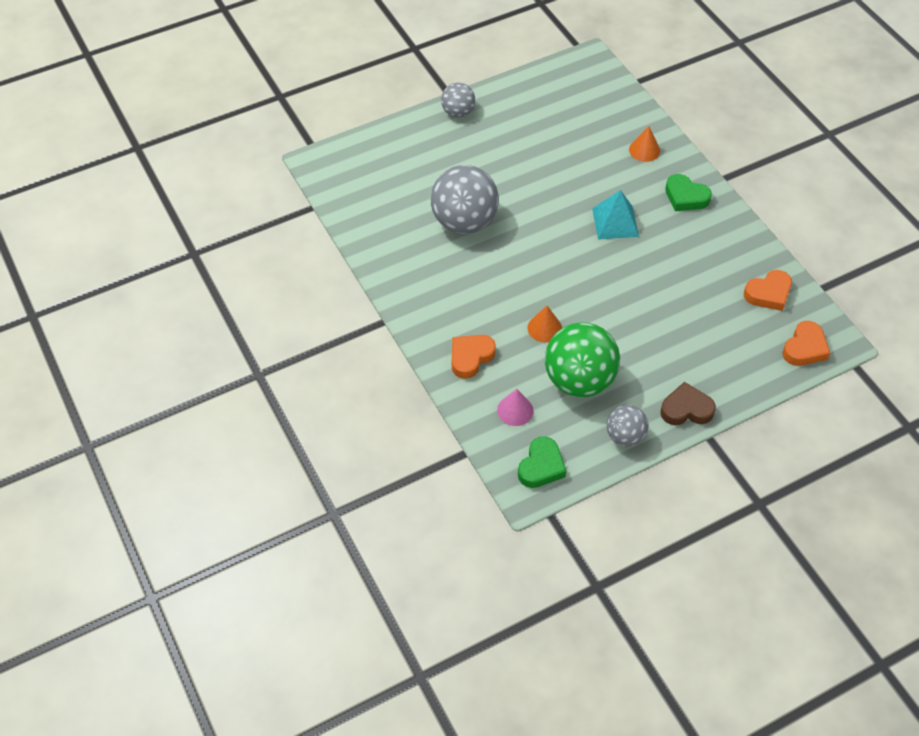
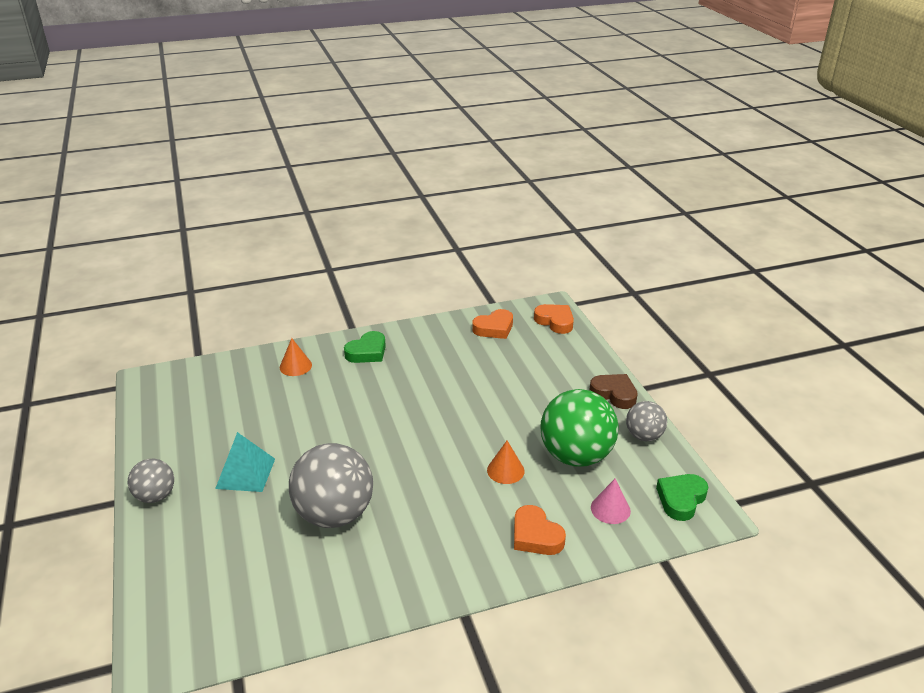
camera: 80 degrees left, 20 degrees down
(541, 466) = (681, 499): green heart -> green heart turned 90 degrees counterclockwise
(615, 222) = (381, 400): turquoise pyramid -> turquoise pyramid (246, 473)
(686, 409) = (614, 394): brown heart -> brown heart turned 120 degrees clockwise
(768, 293) = (494, 328): orange heart -> orange heart turned 75 degrees clockwise

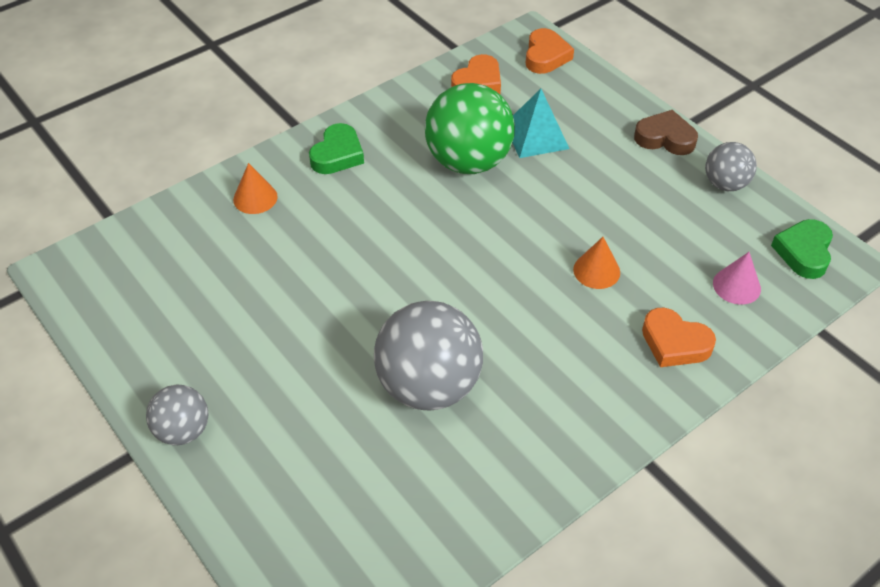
camera: 20 degrees left, 15 degrees up
(246, 473) = (283, 365): turquoise pyramid -> turquoise pyramid (536, 136)
(555, 321) = (546, 56): orange heart -> orange heart turned 75 degrees clockwise
(576, 456) = (665, 230): green ball -> green ball (468, 162)

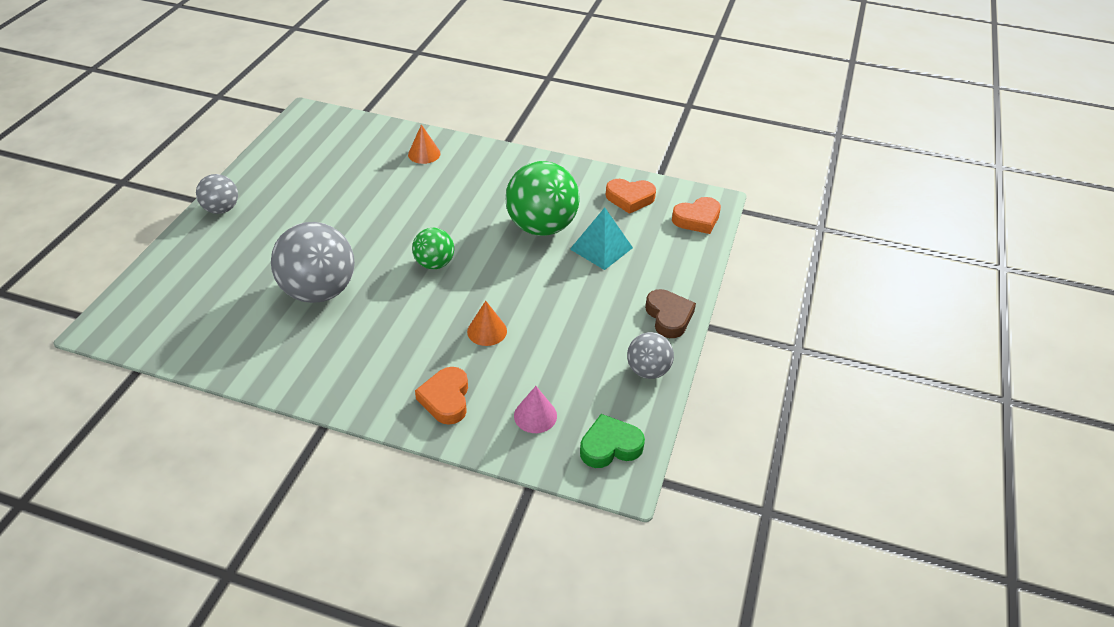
camera: 55 degrees right, 5 degrees down
(337, 154) = (493, 168): green heart -> none
(460, 268) = (434, 264): none -> green ball

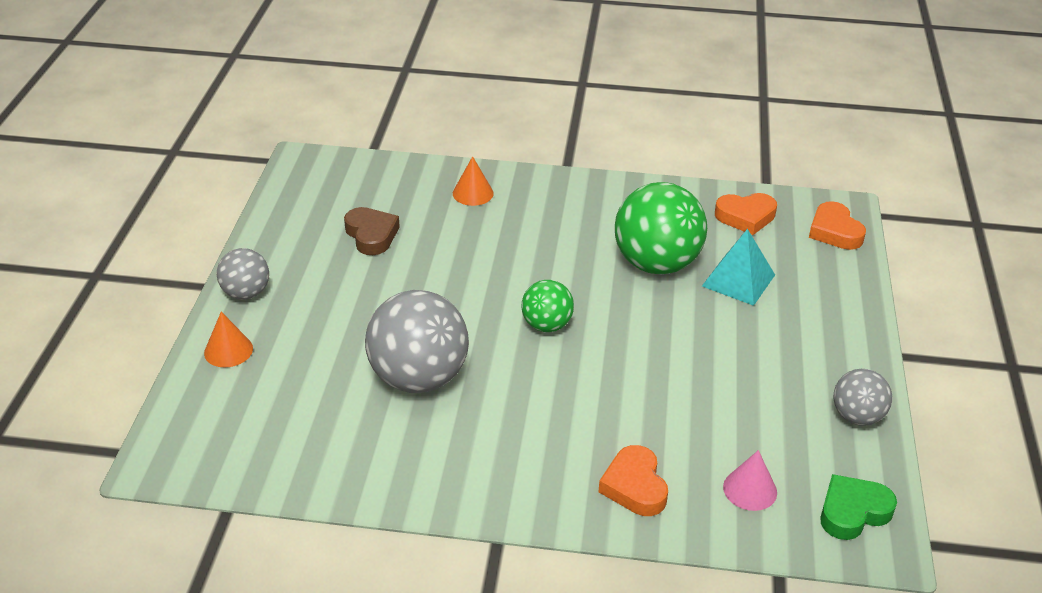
camera: 10 degrees left, 5 degrees down
(487, 331) = (647, 397): orange cone -> orange cone (228, 350)
(669, 317) = (853, 350): brown heart -> brown heart (371, 235)
(697, 219) = (834, 231): orange heart -> orange heart turned 105 degrees clockwise

